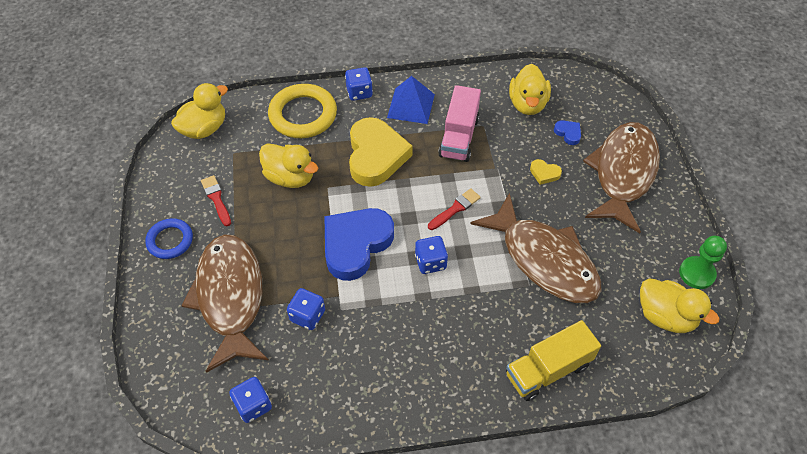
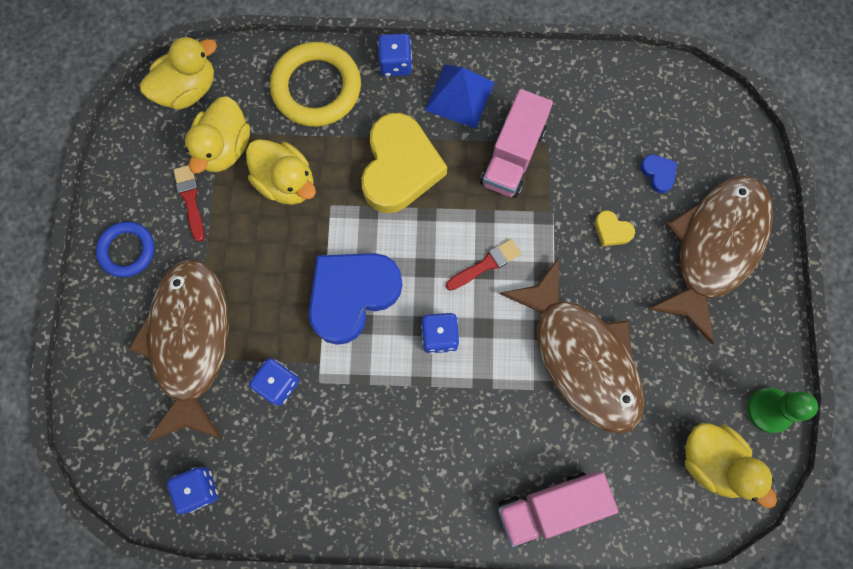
camera: 10 degrees right, 20 degrees up
(527, 104) = (615, 118): yellow duck -> yellow duck (224, 148)
(548, 370) = (550, 507): yellow truck -> pink truck

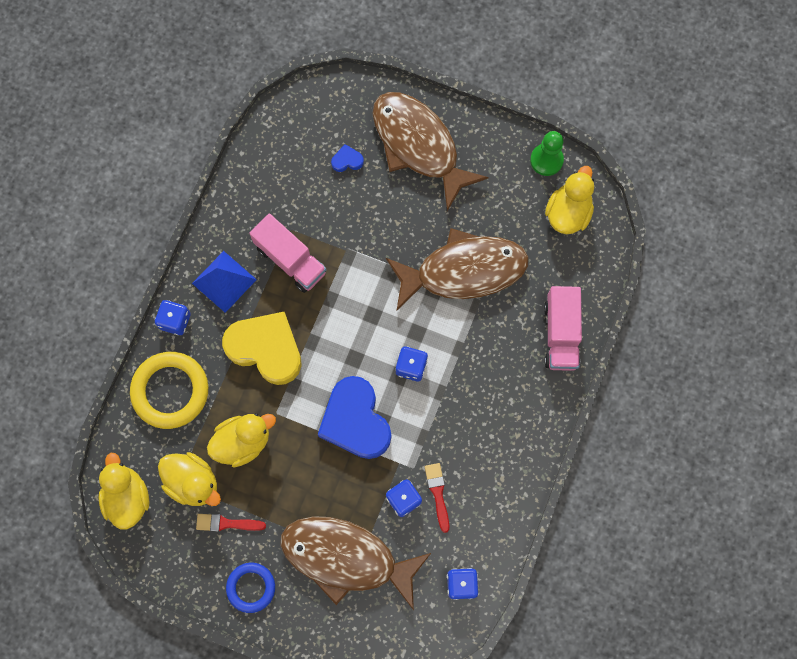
camera: 70 degrees left, 0 degrees up
(486, 264) = (369, 312): red brush -> red brush (437, 493)
(612, 230) = (378, 211): yellow heart -> none
(712, 462) = (568, 213): yellow duck -> yellow duck turned 45 degrees counterclockwise

